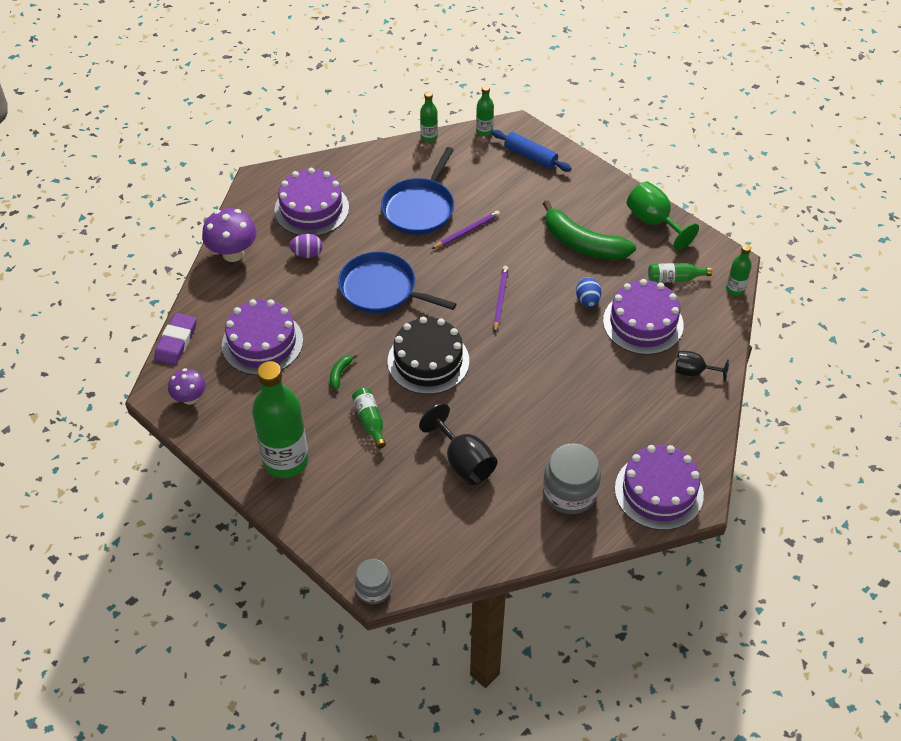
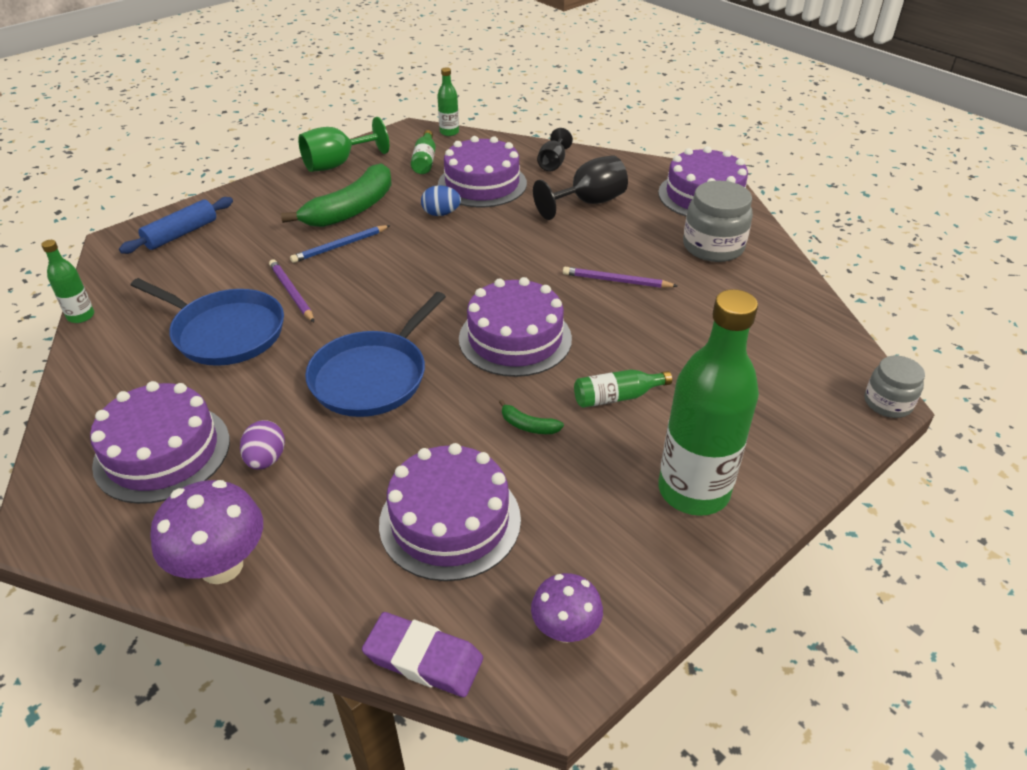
camera: 85 degrees left, 10 degrees down
(428, 361) = (515, 338): black cake -> purple cake
(463, 461) = (678, 318): black goblet -> black goblet (588, 202)
(484, 131) = (106, 266): green bottle -> none
(500, 300) = (423, 273): purple pencil -> purple pencil (616, 281)
(529, 246) = (340, 246): none -> blue pencil

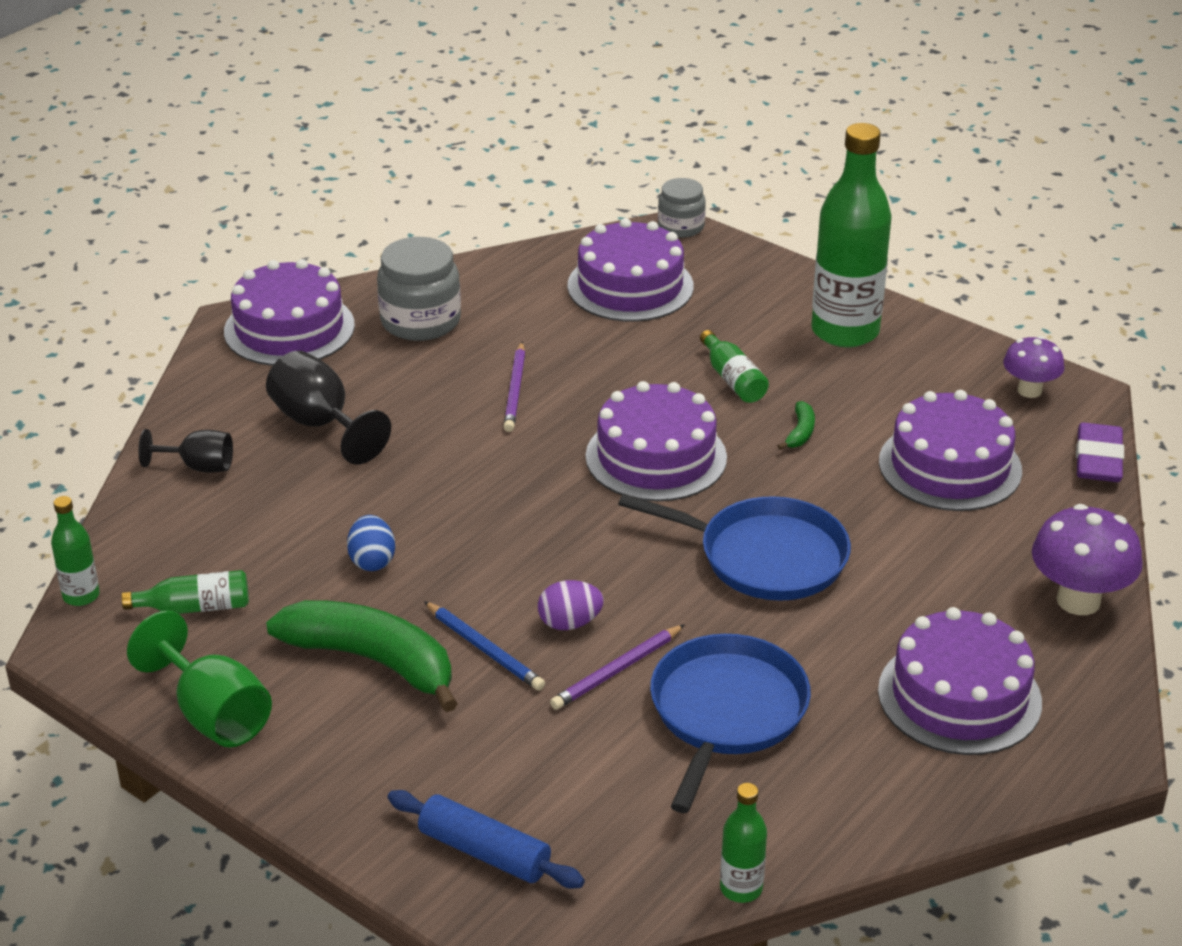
camera: 100 degrees left, 5 degrees down
(266, 459) = (931, 608): purple egg -> purple egg (570, 623)
(482, 184) = (273, 532): purple cake -> purple cake (630, 286)

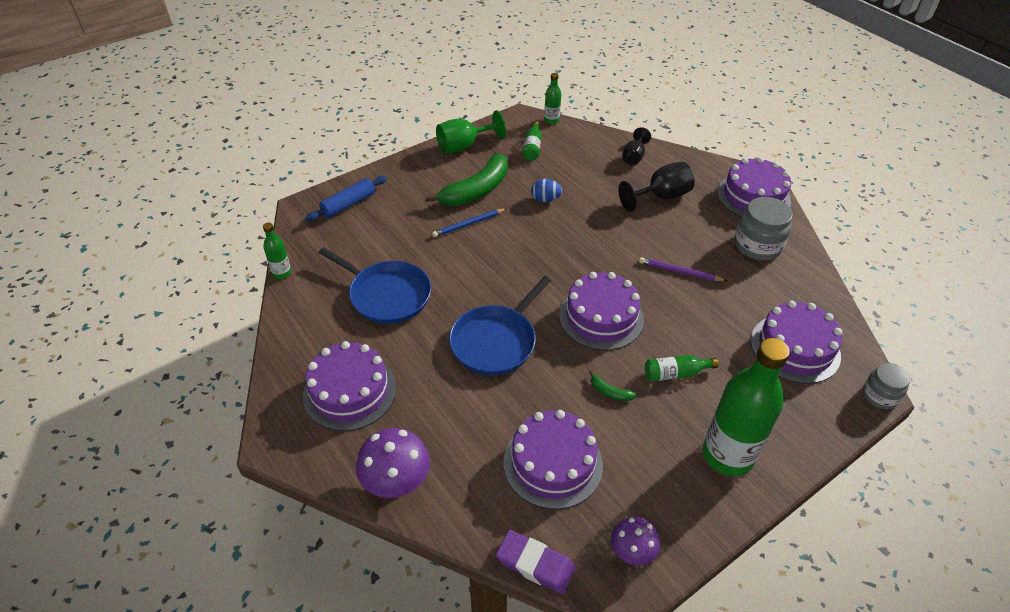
camera: 105 degrees right, 10 degrees up
(570, 623) = (474, 255): purple egg -> none
(617, 670) = (434, 264): purple pencil -> none

